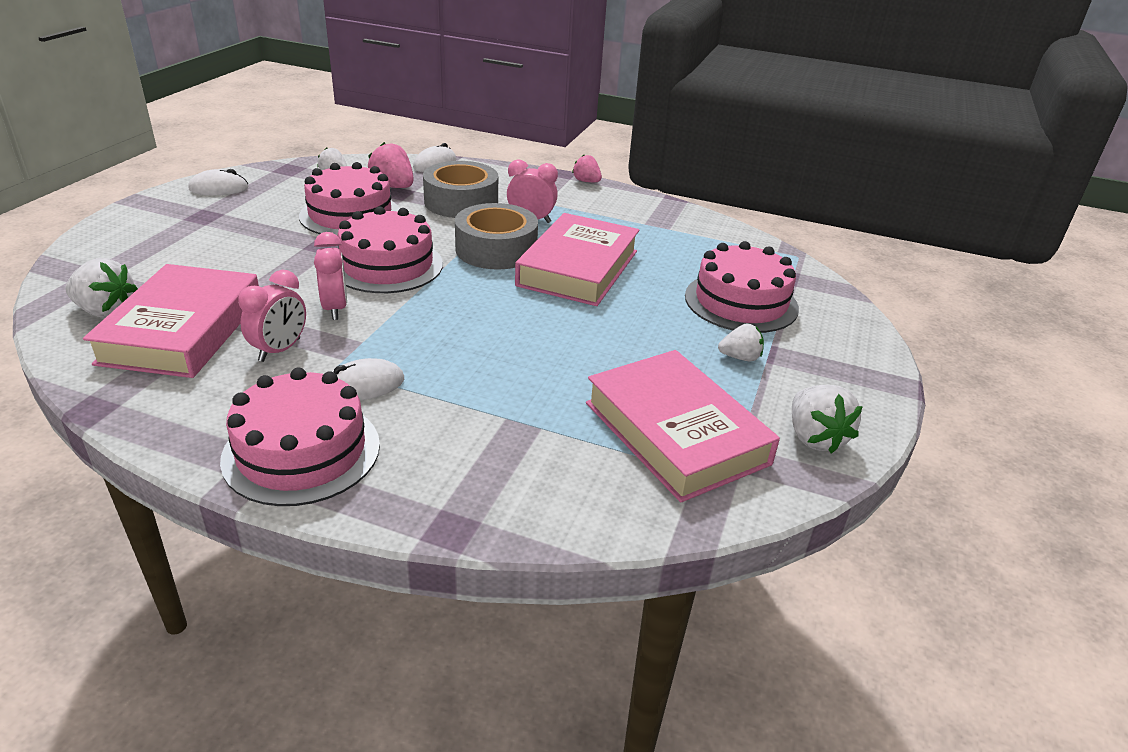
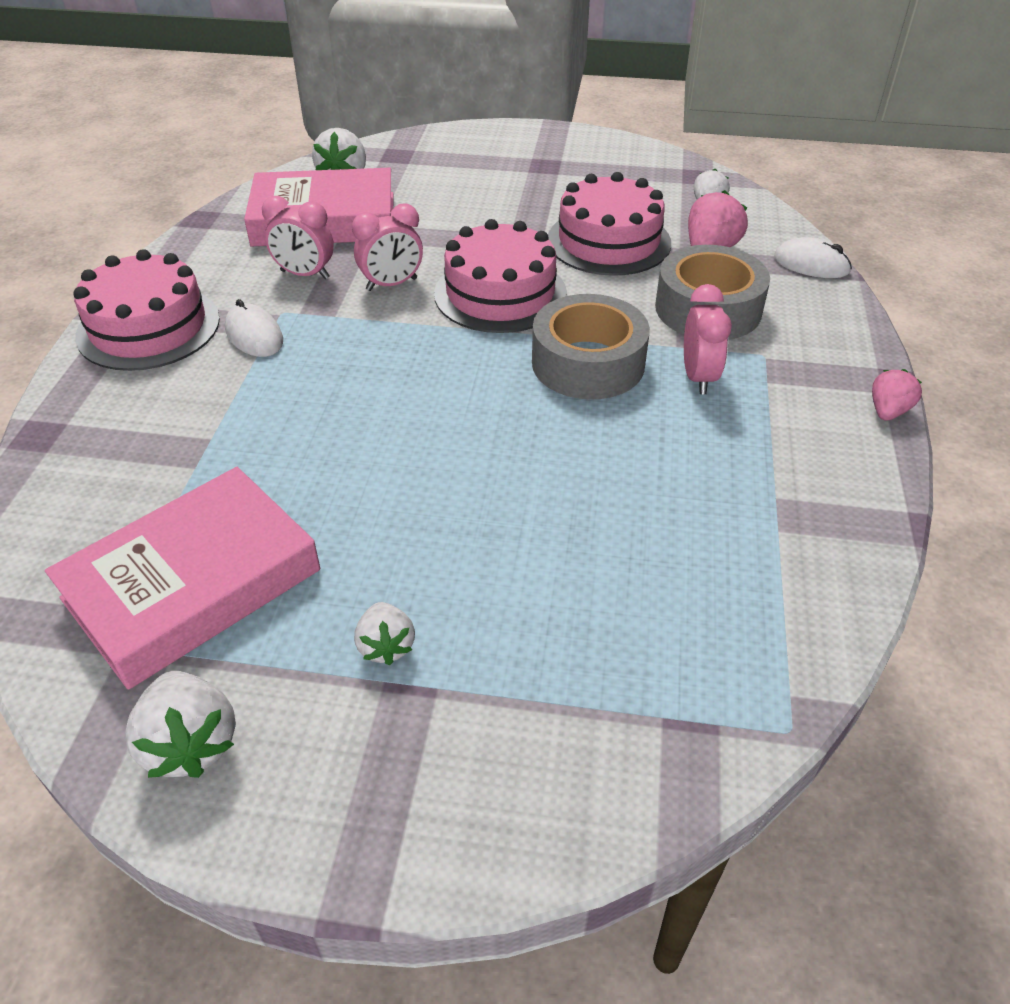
camera: 80 degrees right, 10 degrees up
(219, 188) = (612, 154): white mouse -> none
(578, 268) = (577, 443): pink book -> none
(741, 302) = (560, 642): pink cake -> none
(814, 438) = (190, 743): white strawberry -> white strawberry turned 90 degrees counterclockwise

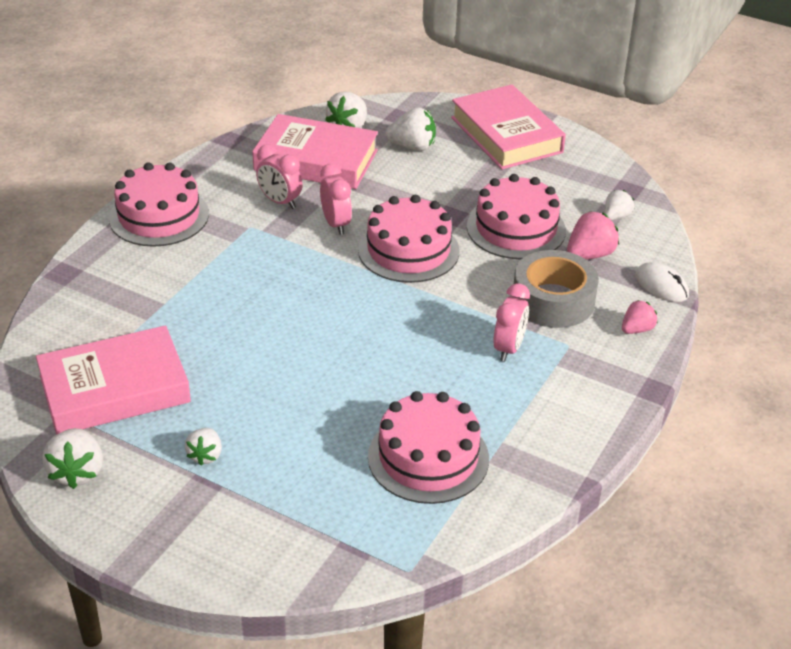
camera: 20 degrees right, 5 degrees down
(254, 335) = (224, 239): white mouse -> none
(391, 284) = (336, 224): pink clock -> pink clock turned 105 degrees counterclockwise
(432, 182) = (412, 147): none -> white strawberry
(530, 150) = (506, 135): none -> pink book
(588, 363) = (437, 318): grey tape -> none
(699, 548) = (428, 457): none -> pink cake
(888, 411) = (628, 409): pink strawberry -> pink strawberry (637, 329)

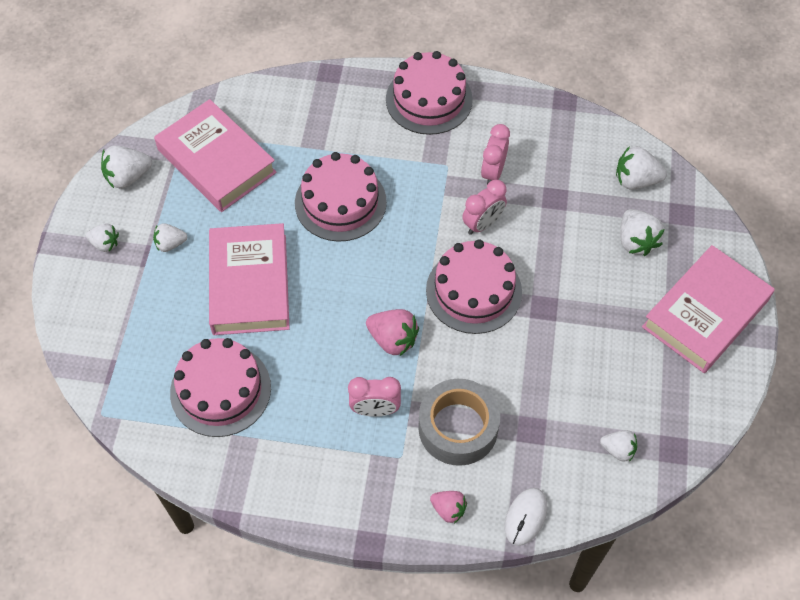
camera: 70 degrees right, 20 degrees up
(164, 515) = (105, 244): none -> white strawberry
(316, 160) = (569, 175): pink book -> pink book (249, 284)
(516, 228) = (551, 367): pink cake -> pink cake (340, 202)
(589, 255) = (542, 441): pink strawberry -> pink strawberry (393, 340)

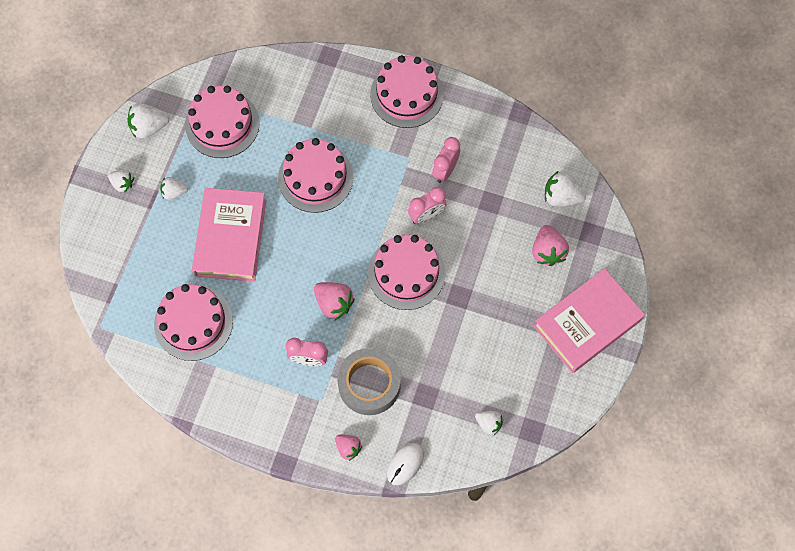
camera: 10 degrees right, 10 degrees up
(216, 161) = (222, 124): pink book -> pink cake
(636, 241) = (547, 251): white strawberry -> pink strawberry

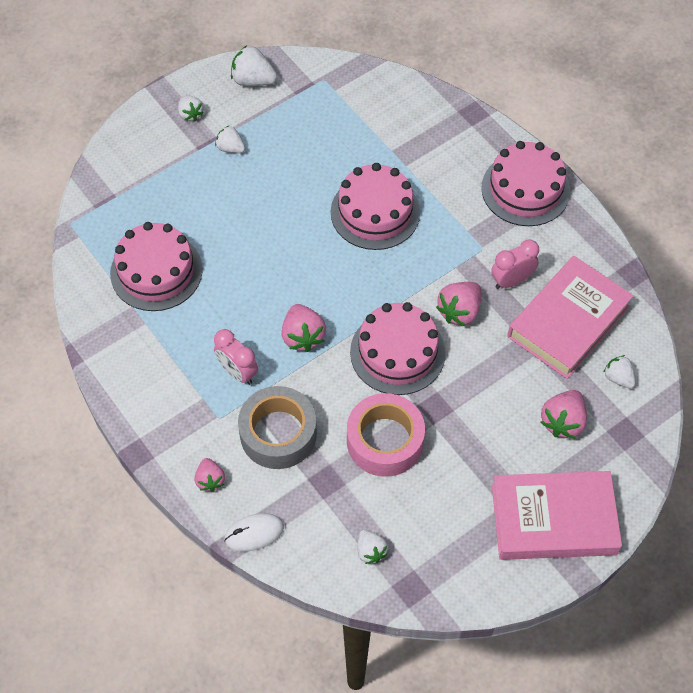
camera: 35 degrees right, 10 degrees down
(222, 124) = (322, 115): pink cake -> none
(230, 237) = (251, 217): pink book -> pink book (568, 321)
(426, 215) = (459, 311): pink clock -> pink strawberry
(443, 342) = (385, 441): none -> pink tape
(561, 197) = (618, 378): white strawberry -> white strawberry, size x0.64

